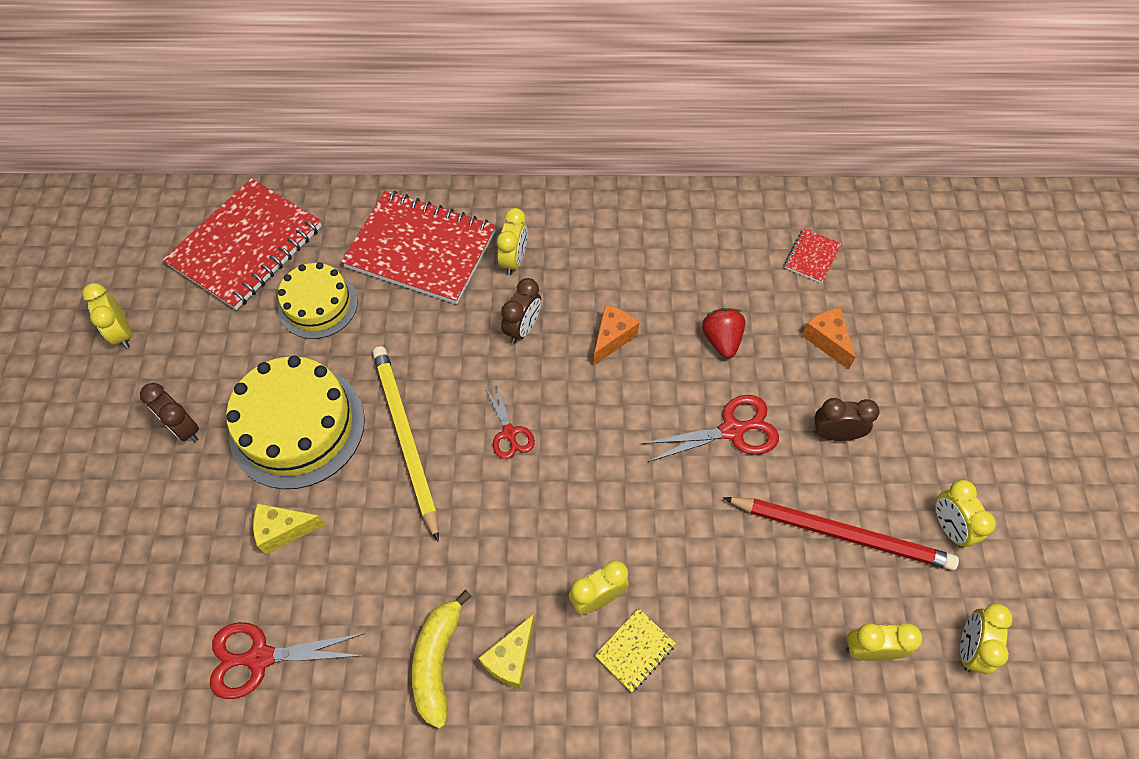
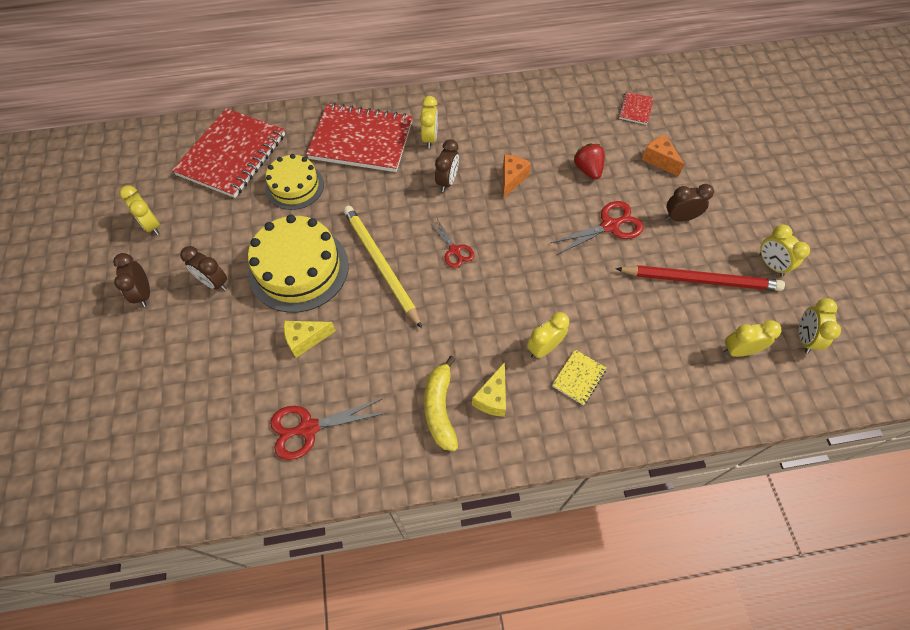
camera: 10 degrees left, 0 degrees up
(92, 429) = (144, 293): none -> brown clock

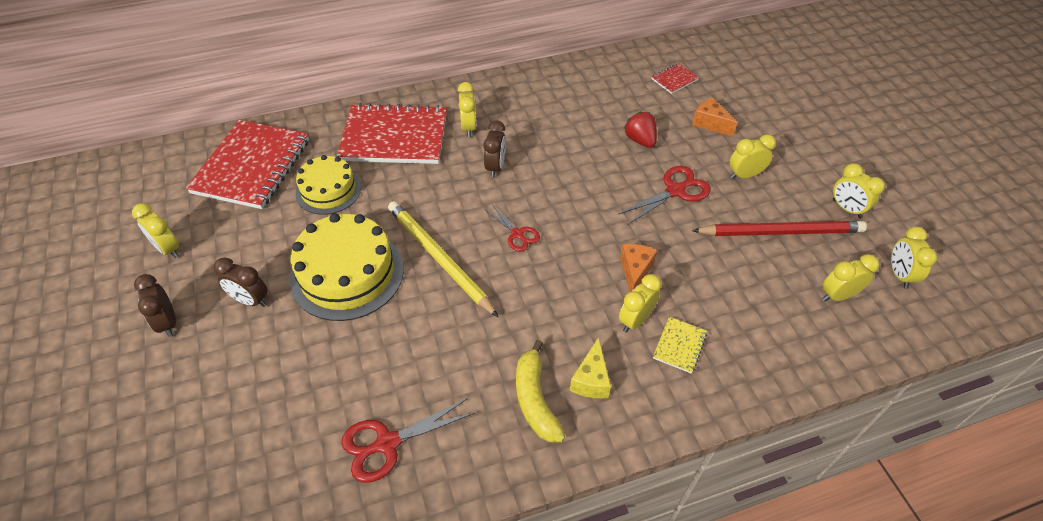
camera: 10 degrees left, 10 degrees down
(306, 339) = (368, 347): yellow cheese -> none
(512, 179) = (563, 157): orange cheese -> orange cheese (635, 271)
(635, 109) = (674, 79): red notebook -> red notebook turned 45 degrees clockwise
(680, 218) = (744, 175): brown clock -> yellow clock

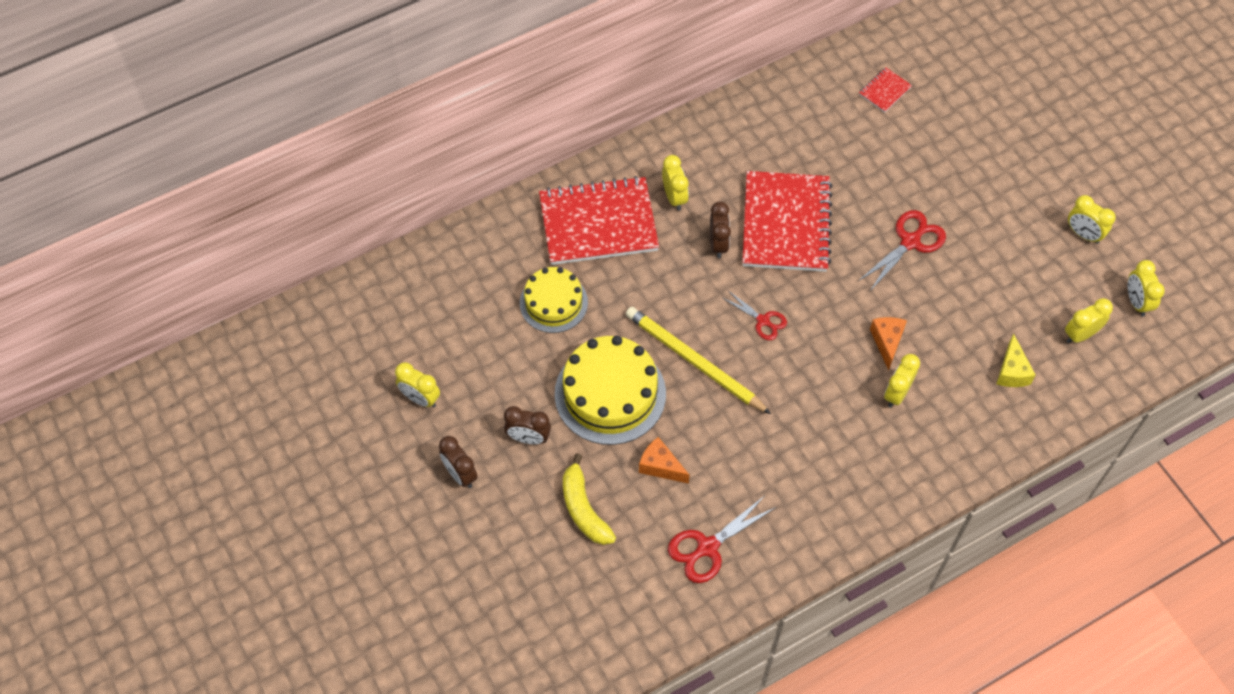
camera: 10 degrees left, 10 degrees up
(252, 166) = (460, 287): red notebook -> red notebook (786, 224)
(535, 400) = (824, 486): yellow banana -> yellow banana (584, 509)
(591, 379) = (869, 458): yellow cheese -> yellow cheese (1012, 371)
(640, 140) = (862, 183): red strawberry -> none
(679, 346) = (941, 412): yellow notebook -> none
(710, 123) = (933, 147): orange cheese -> orange cheese (660, 466)
(744, 175) = (977, 210): yellow clock -> none
(781, 232) = (1021, 273): red pencil -> none

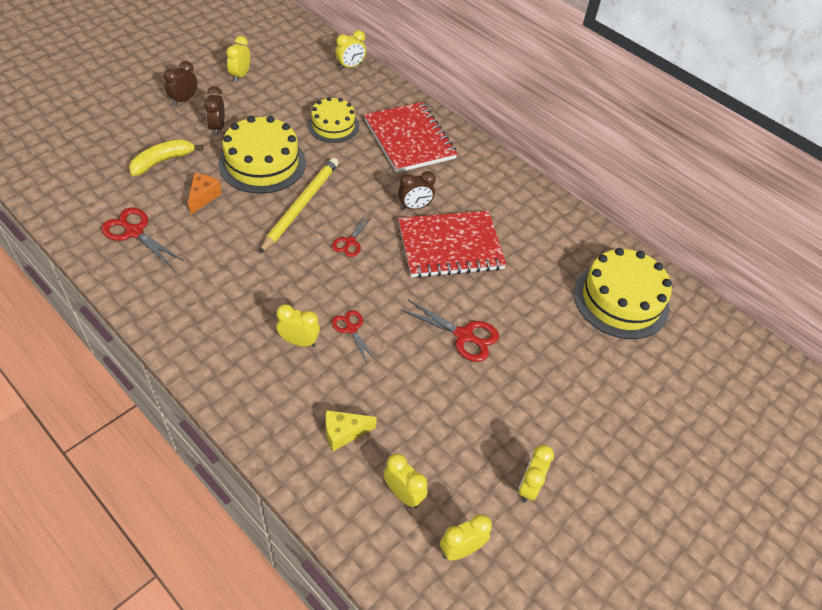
camera: 70 degrees right, 10 degrees down
(674, 197) = (449, 177): yellow clock -> yellow clock (350, 66)
(884, 91) = (621, 300): red notebook -> yellow cake
(887, 342) = (351, 329): orange cheese -> red scissors

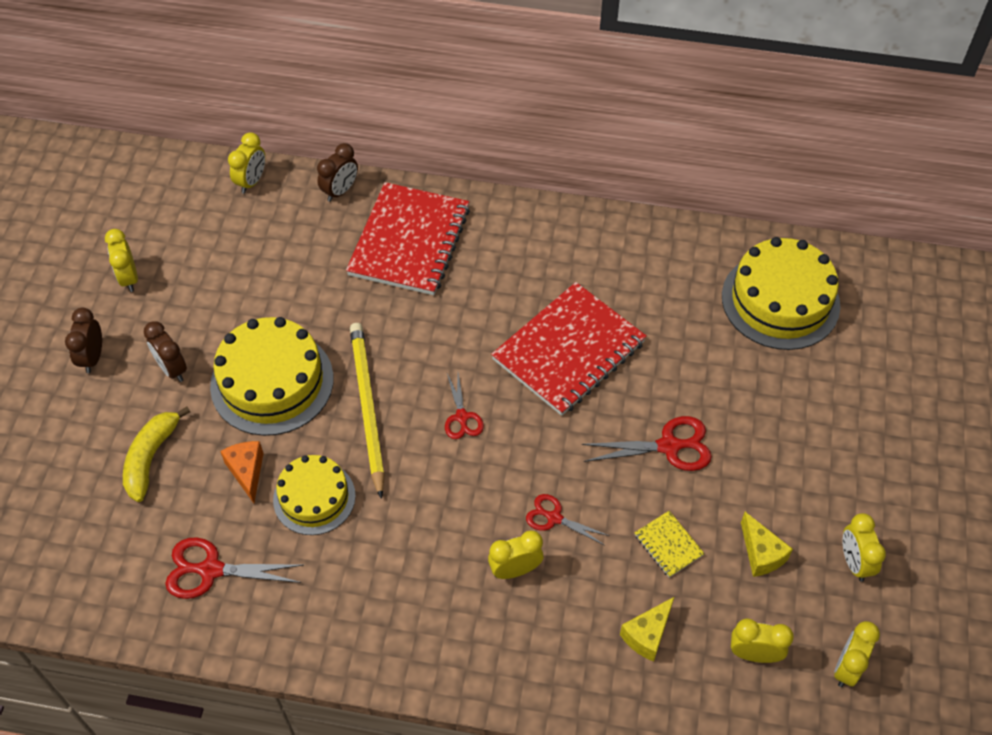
camera: 30 degrees left, 5 degrees up
(333, 125) = (307, 278): yellow cake -> yellow cake (314, 497)
(408, 391) = (668, 545): none -> yellow notebook
(409, 139) = (409, 241): red notebook -> red notebook turned 75 degrees clockwise
(415, 207) = (491, 326): brown clock -> brown clock (340, 191)
(466, 437) = (761, 554): none -> yellow cheese

